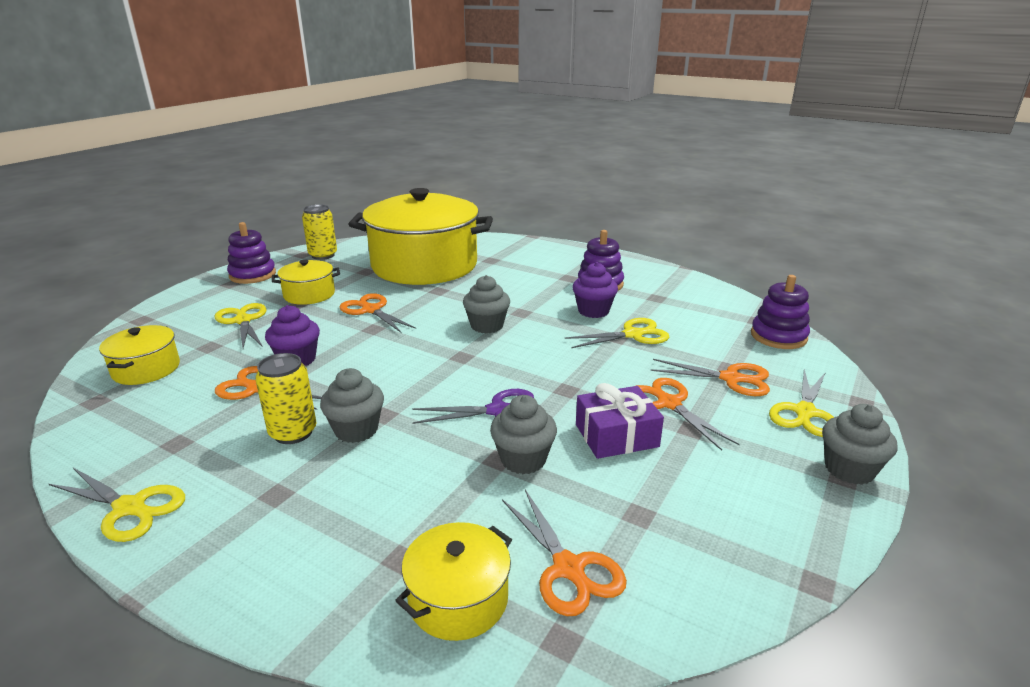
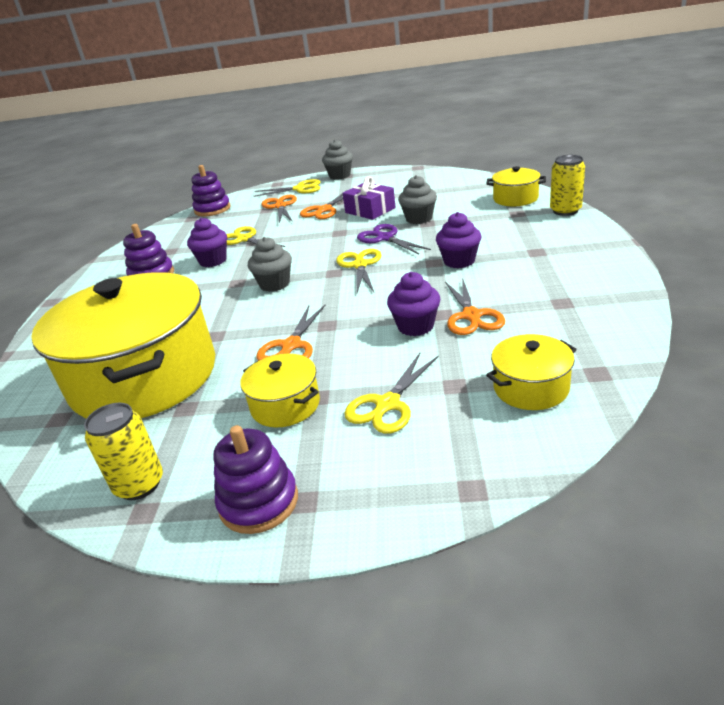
camera: 115 degrees left, 5 degrees up
(130, 508) = (615, 277): yellow scissors -> yellow scissors (360, 265)
(293, 432) = (491, 275): yellow can -> yellow can (565, 211)
(356, 430) = (459, 261): grey cupcake -> purple cupcake
(568, 568) = (470, 191): orange scissors -> none

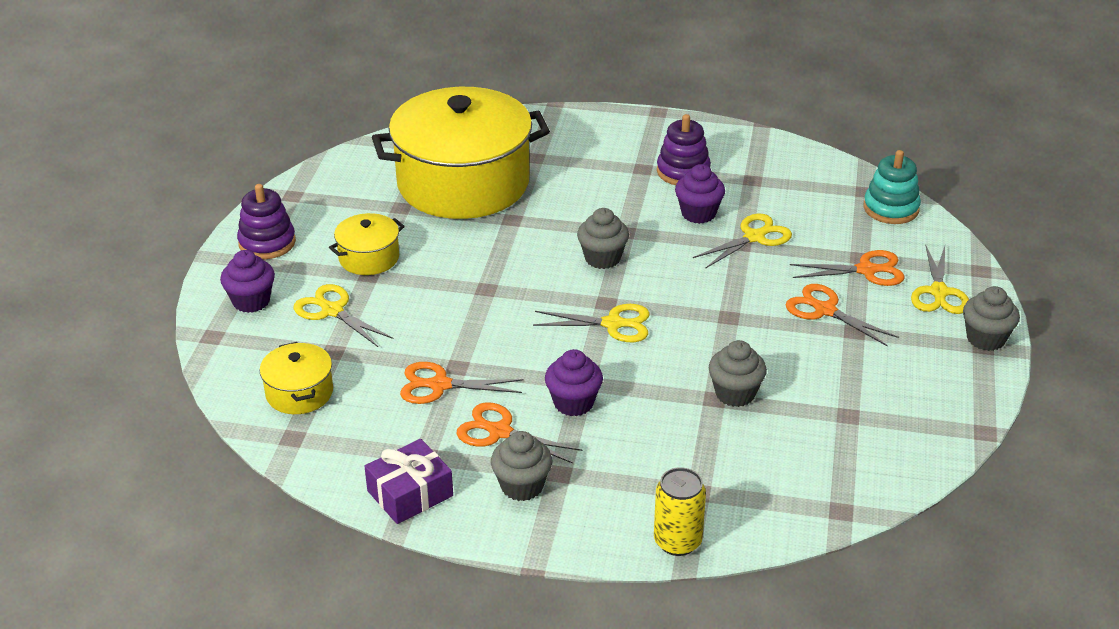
camera: 95 degrees right, 5 degrees up
(139, 484) = (321, 192): yellow can -> none
(212, 209) = (891, 208): purple stacking toy -> turquoise stacking toy
(291, 345) = (461, 264): orange scissors -> orange scissors (500, 432)
(370, 210) = (797, 353): purple gift -> purple gift (410, 493)
(385, 238) = (683, 354): purple scissors -> none
(415, 326) = (444, 345): purple cupcake -> purple cupcake (251, 301)
(515, 199) = (758, 505): yellow pot -> none
(561, 260) = (522, 486): none -> grey cupcake

